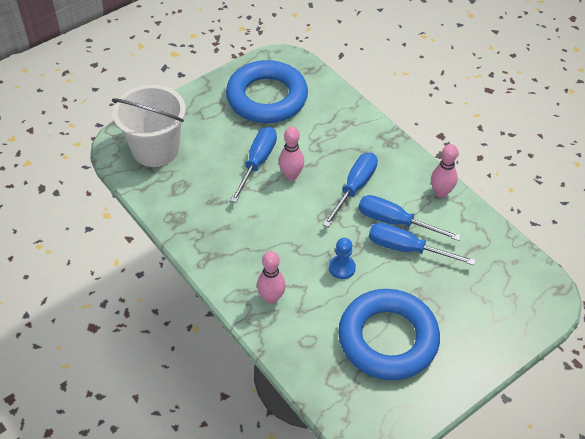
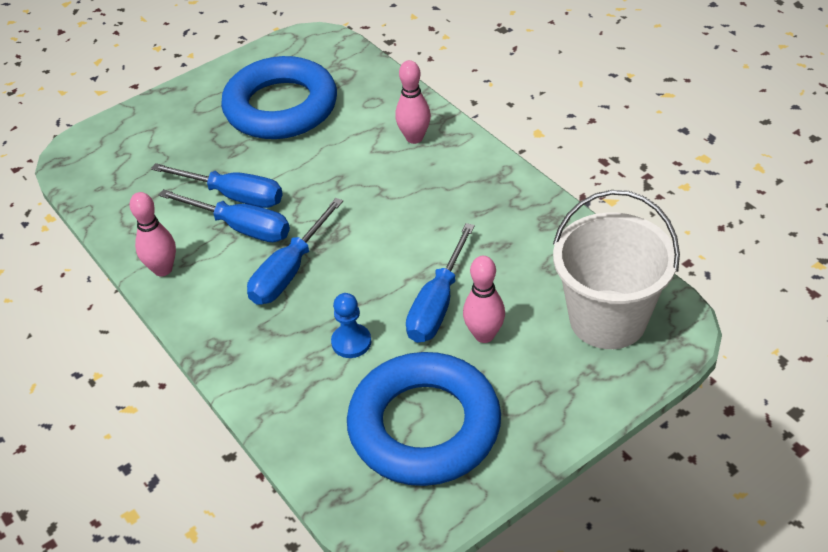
camera: 175 degrees left, 5 degrees down
(291, 175) = (384, 286): pink bowling pin -> pink bowling pin (484, 335)
(342, 268) = (323, 171): blue pawn -> blue pawn (351, 342)

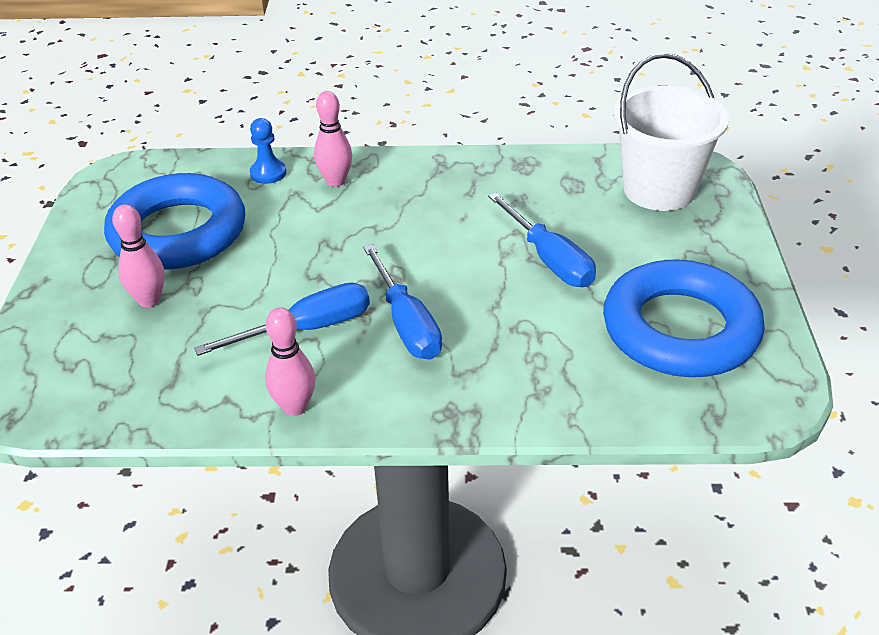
camera: 55 degrees left, 5 degrees down
(234, 196) = (257, 314): blue screwdriver -> none
(351, 342) = (540, 326): blue pawn -> blue pawn (268, 173)
(484, 335) = (611, 252): pink bowling pin -> pink bowling pin (149, 300)

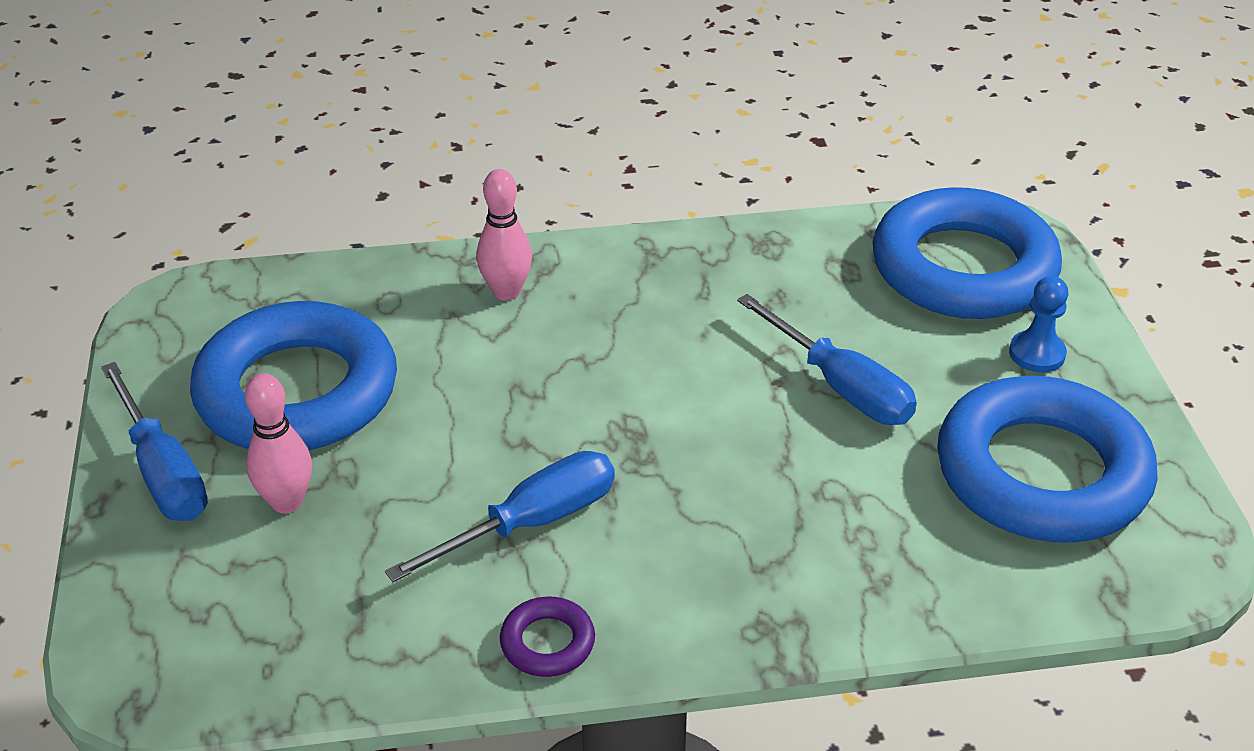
camera: 10 degrees left, 0 degrees up
(268, 173) = (403, 287): blue pawn -> blue pawn (1037, 354)
(295, 407) = (547, 643): pink bowling pin -> purple ring
(406, 323) = (669, 501): blue screwdriver -> blue screwdriver (163, 471)
(659, 189) = (963, 268): white bucket -> blue ring

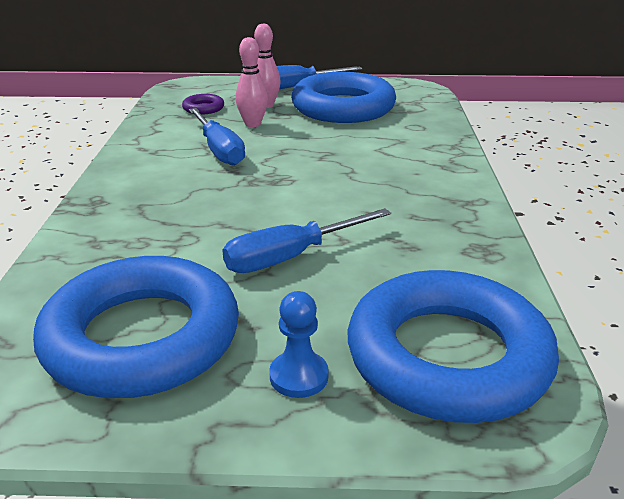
camera: 100 degrees right, 10 degrees down
(506, 292) = (421, 154): pink bowling pin -> pink bowling pin (253, 124)
(547, 643) = (136, 149): purple ring -> purple ring (203, 108)

